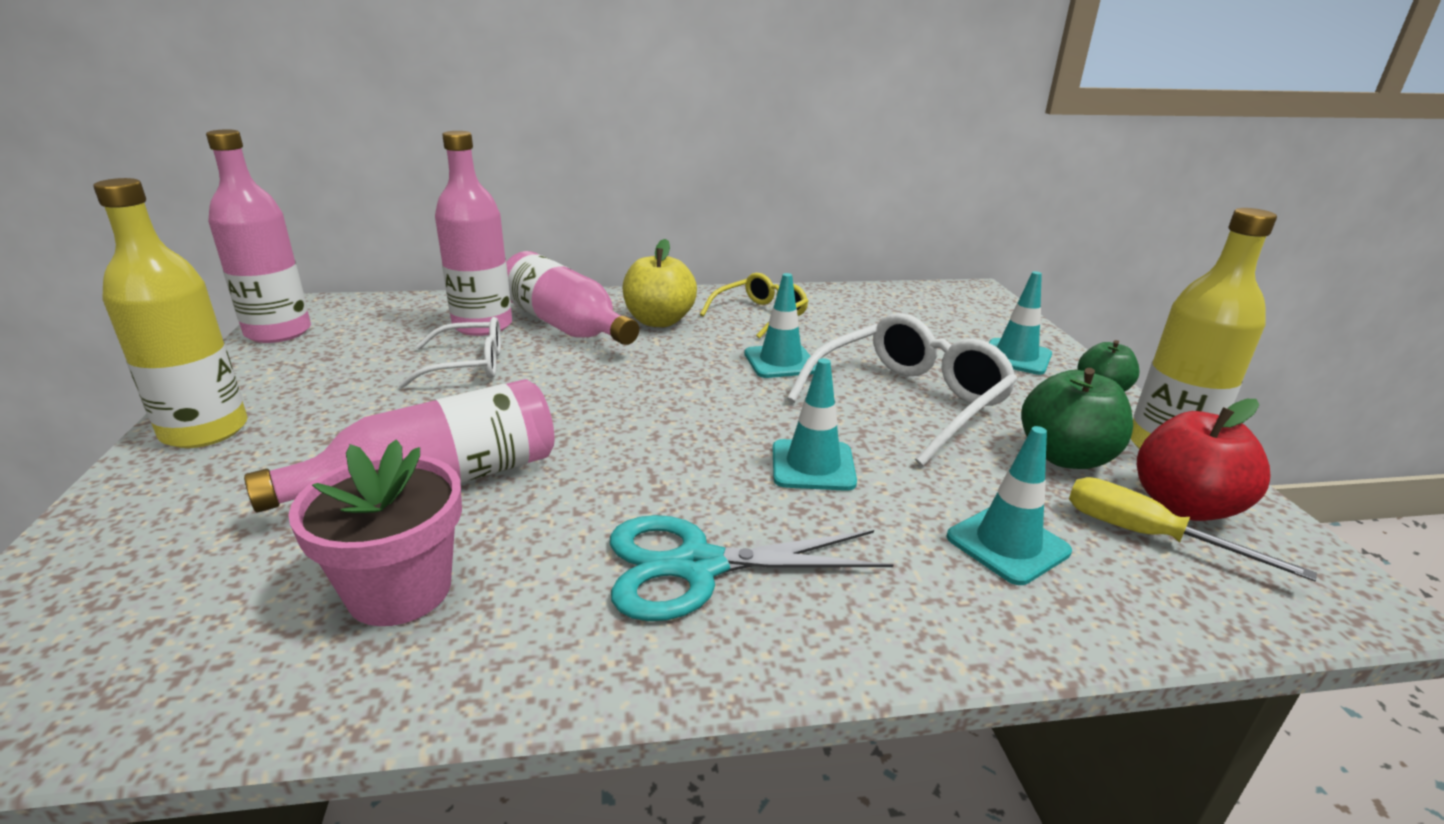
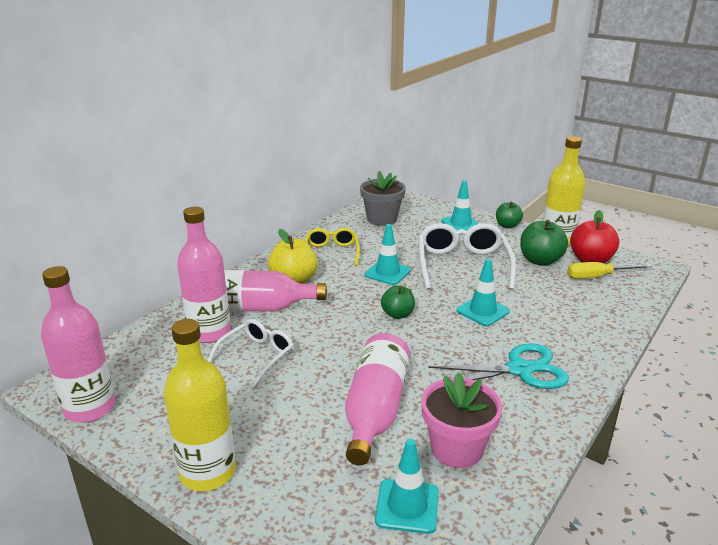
camera: 45 degrees left, 0 degrees up
(691, 407) = (397, 314): none -> green apple
(697, 566) = (520, 370): turquoise scissors -> turquoise scissors turned 135 degrees counterclockwise
(903, 309) = (382, 219): none -> grey flower pot
(1007, 544) = (575, 302): turquoise traffic cone -> turquoise traffic cone (407, 506)

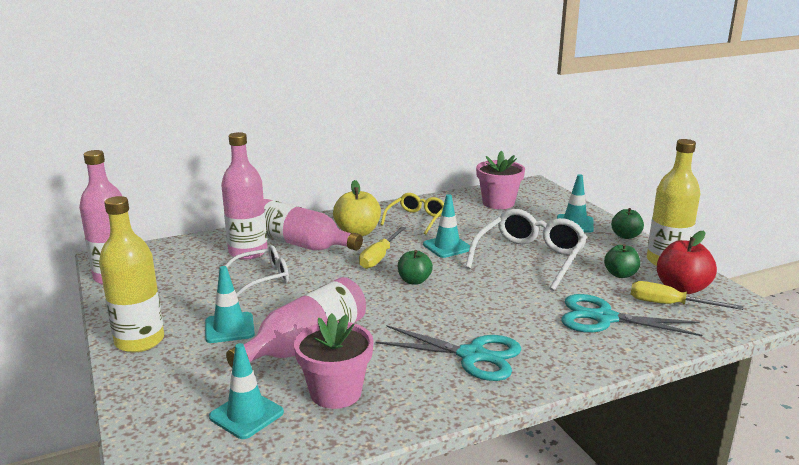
camera: 30 degrees right, 5 degrees down
(342, 300) = (379, 257): none -> yellow screwdriver
(382, 219) = (498, 203): grey flower pot -> pink flower pot
(482, 311) = (499, 300): turquoise traffic cone -> turquoise traffic cone (229, 328)
(540, 260) = (620, 274): green apple -> green apple, size x0.64
(570, 302) = (604, 318): none -> turquoise scissors

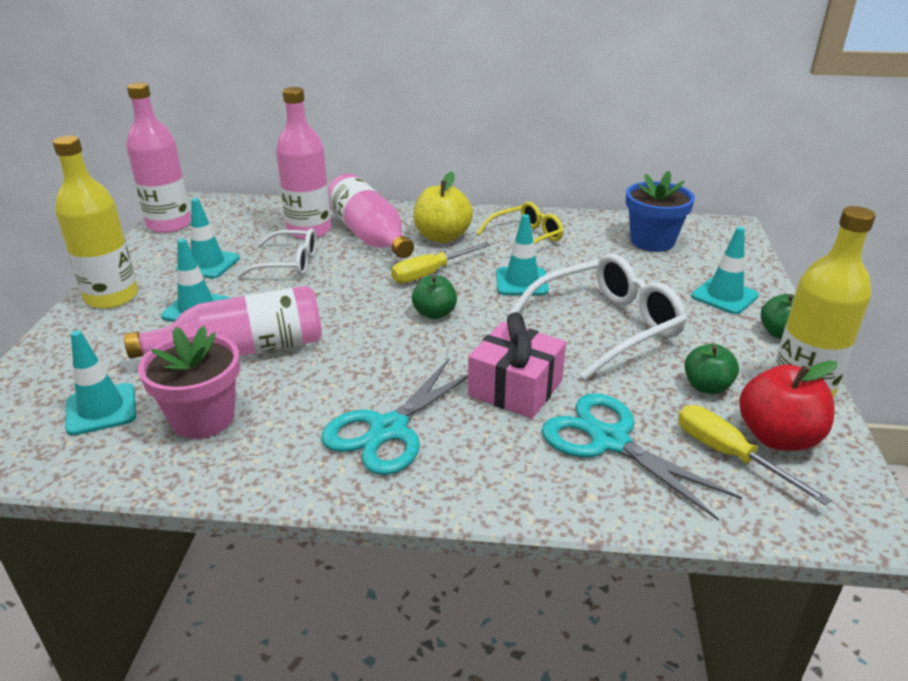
camera: 30 degrees right, 10 degrees up
(194, 295) = (208, 264): none -> turquoise traffic cone
(472, 355) = (388, 430): turquoise scissors -> turquoise scissors turned 75 degrees clockwise
(498, 203) = (652, 241): pink flower pot -> blue flower pot
(519, 308) = (515, 388): none -> pink gift

